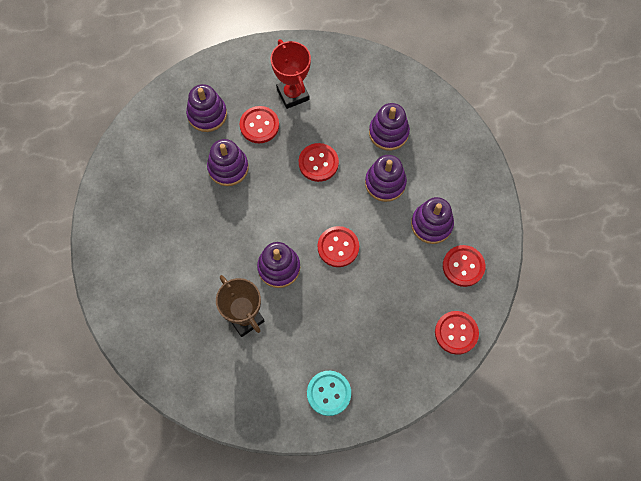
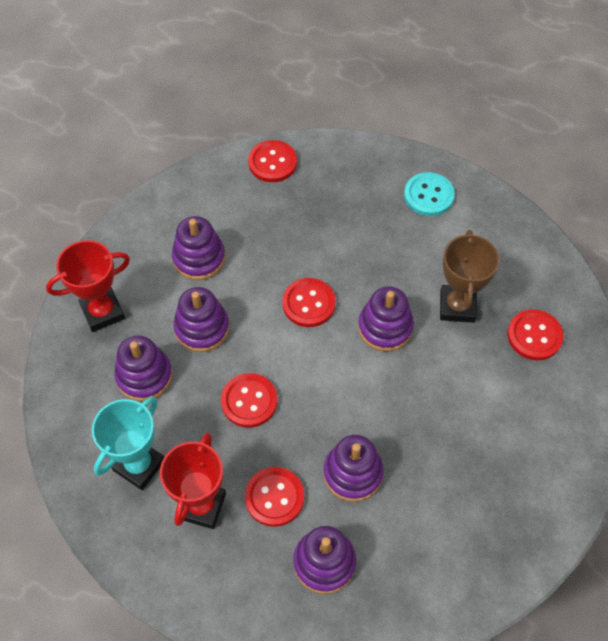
camera: 140 degrees left, 10 degrees down
(343, 88) = (139, 465): none -> turquoise trophy
(450, 148) = (102, 312): none -> red trophy
(463, 266) = (209, 205): red button -> red button (534, 336)

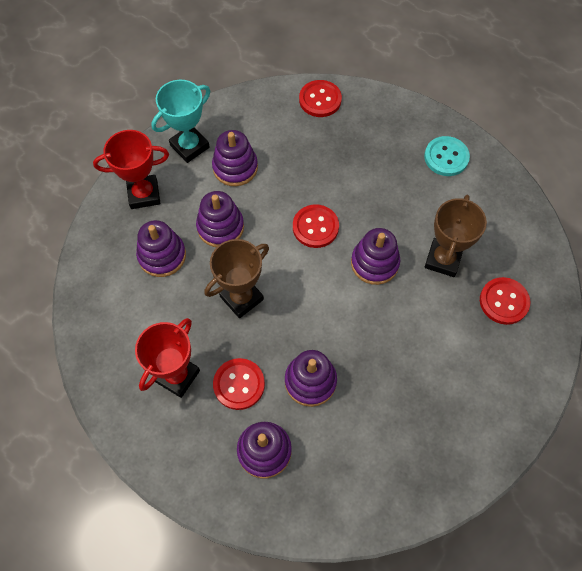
camera: 15 degrees right, 5 degrees up
(139, 465) = (136, 329): turquoise trophy -> turquoise trophy (189, 146)
(249, 401) = (241, 298): red button -> brown trophy

